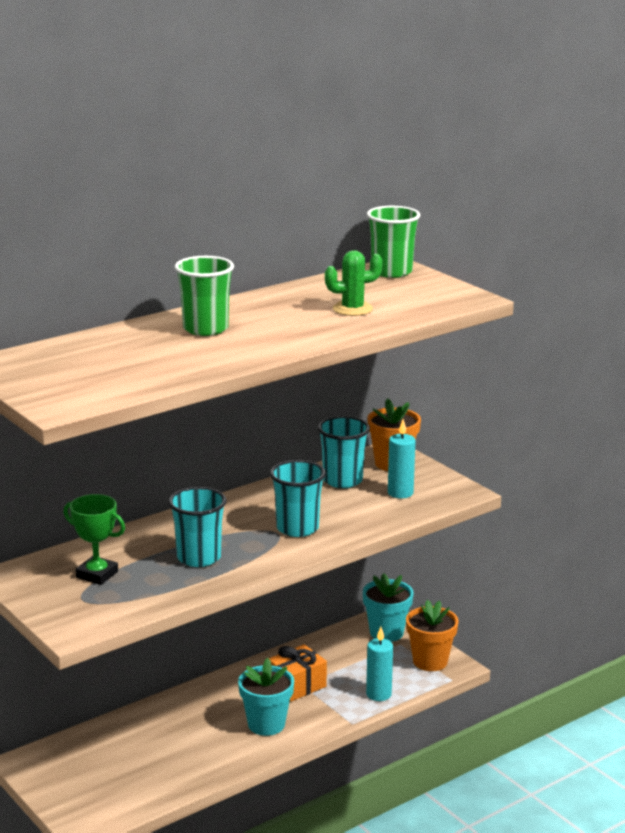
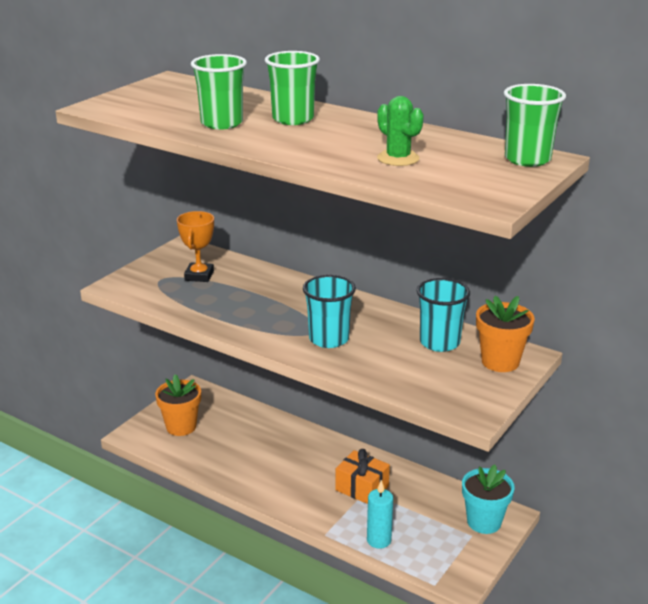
camera: 70 degrees right, 5 degrees up
(97, 574) = (199, 276): green trophy -> orange trophy
(186, 357) = (222, 123): none -> green cup
(199, 558) = (248, 307): turquoise cup -> none
(266, 724) = (296, 486): turquoise flower pot -> none
(400, 493) = (440, 377): turquoise candle -> none
(430, 661) = (455, 562): orange flower pot -> orange flower pot (181, 427)

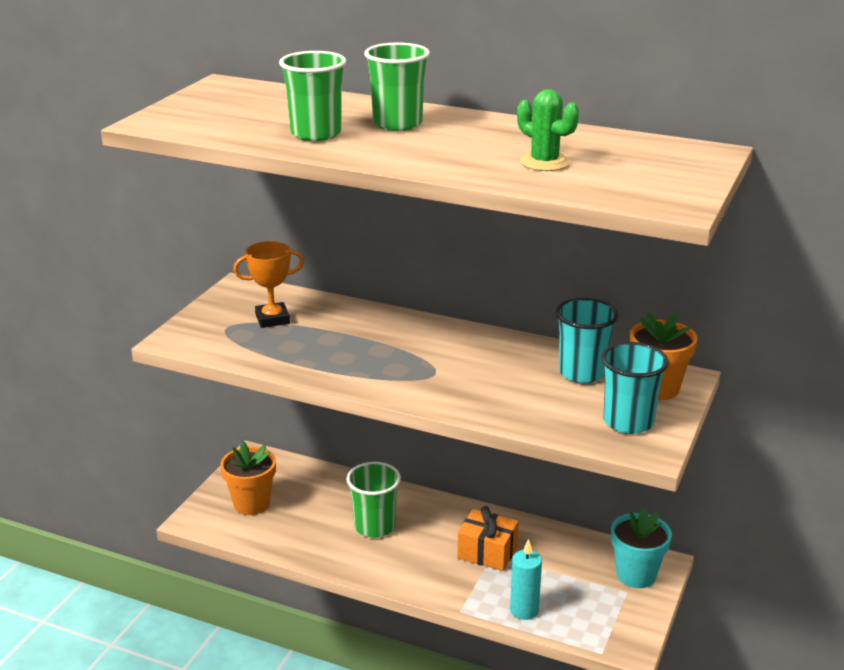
camera: 10 degrees left, 0 degrees up
(199, 276) = (272, 319): orange trophy -> orange trophy turned 75 degrees clockwise
(329, 339) = (454, 380): turquoise cup -> turquoise cup (628, 422)
(527, 159) = (688, 154): green cup -> green cup (374, 526)

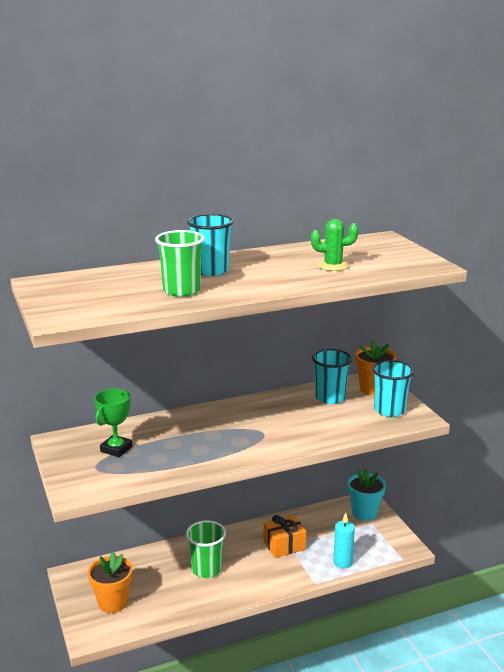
camera: 45 degrees left, 5 degrees down
(272, 319) = (116, 449): orange trophy -> green trophy
(397, 124) = (211, 271): green cup -> turquoise cup

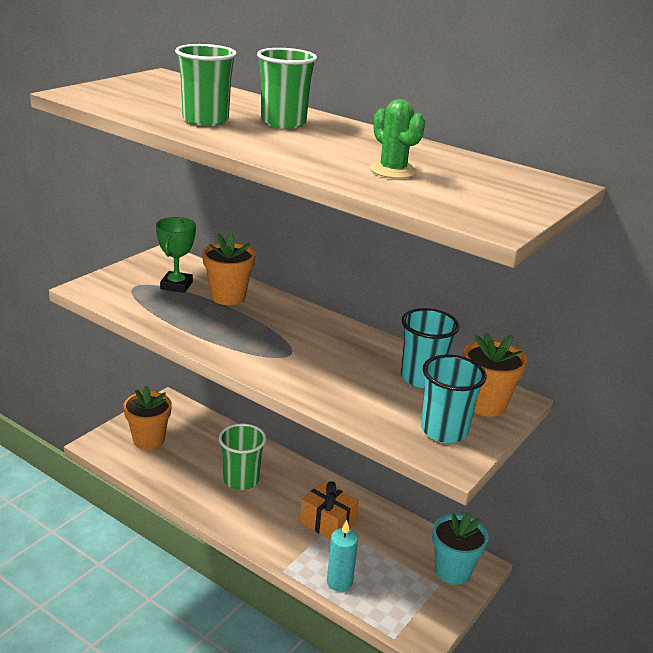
camera: 55 degrees right, 5 degrees up
(116, 449) = (176, 285): green trophy -> green trophy turned 75 degrees counterclockwise
(158, 432) = (228, 297): none -> orange flower pot
(211, 271) = (283, 123): turquoise cup -> green cup

